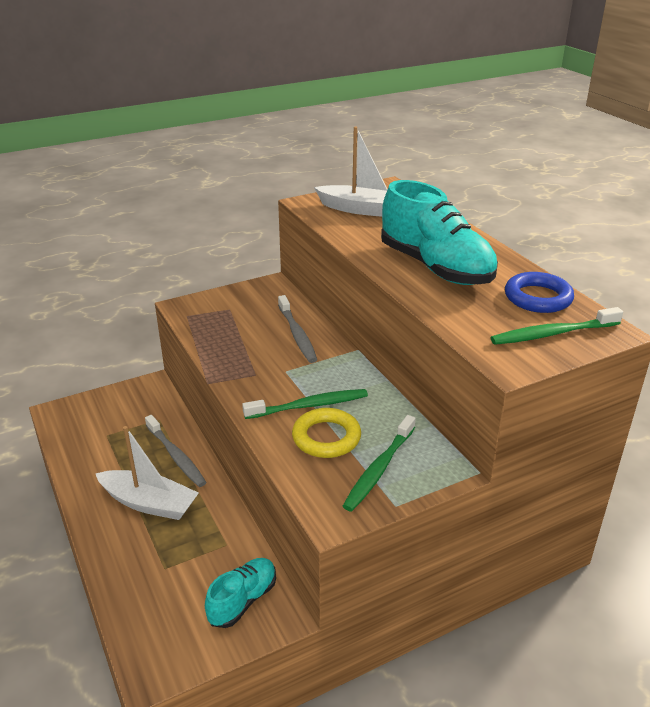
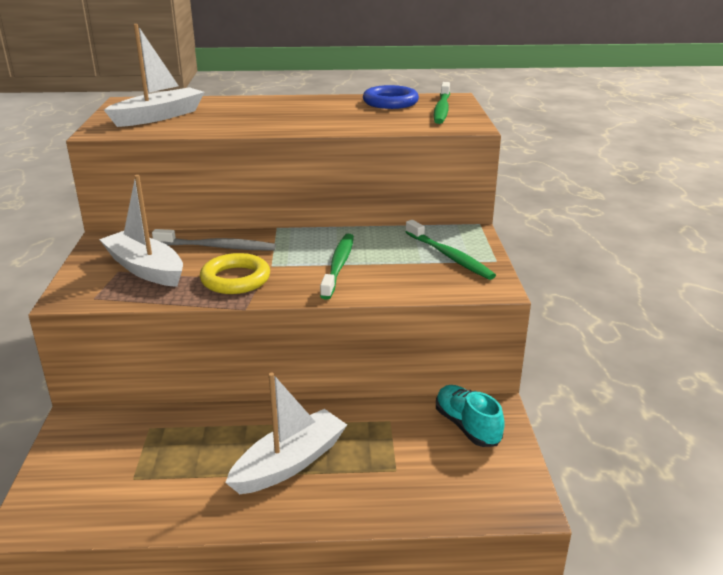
camera: 65 degrees left, 5 degrees down
(176, 456) = (228, 427): grey toothbrush -> none
(239, 318) = (145, 269): none -> white boat
(326, 437) = (391, 268): yellow ring -> yellow ring (235, 279)
(435, 267) = (306, 116): turquoise shoe -> none

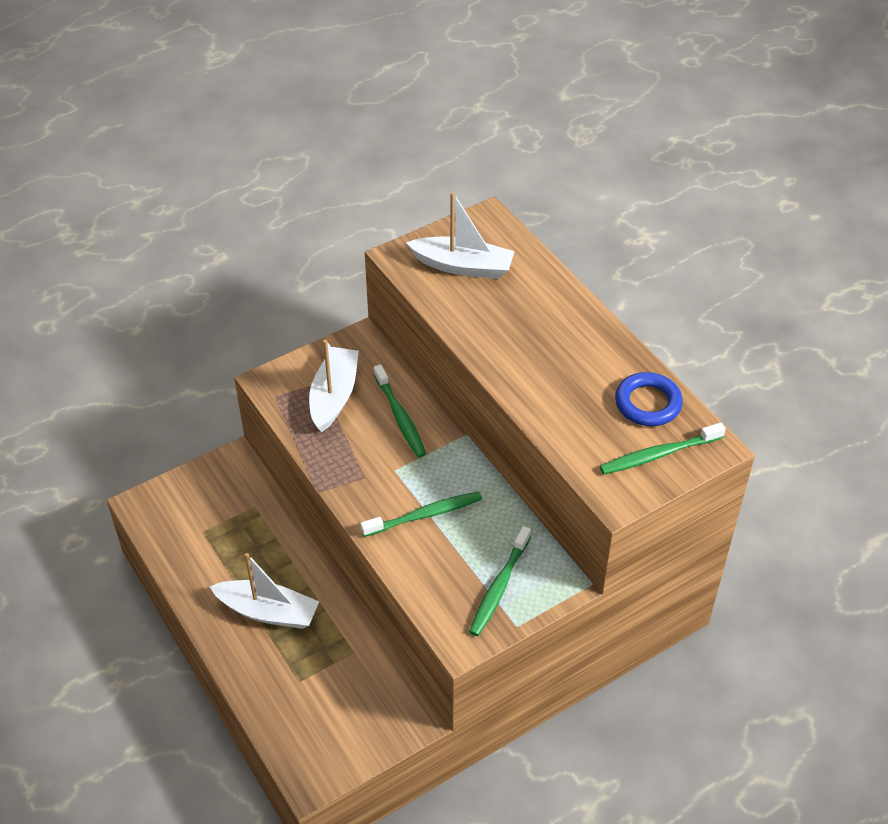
camera: 60 degrees right, 20 degrees up
(217, 247) = (400, 416): grey toothbrush -> green toothbrush
(235, 279) = (356, 460): yellow ring -> none
(467, 426) = (379, 708): turquoise shoe -> none

